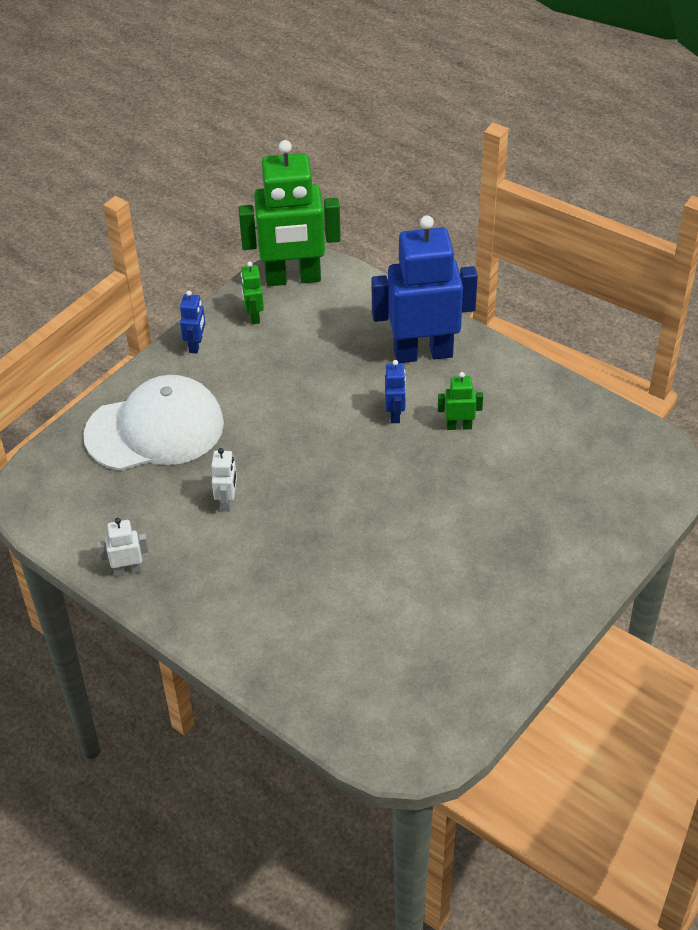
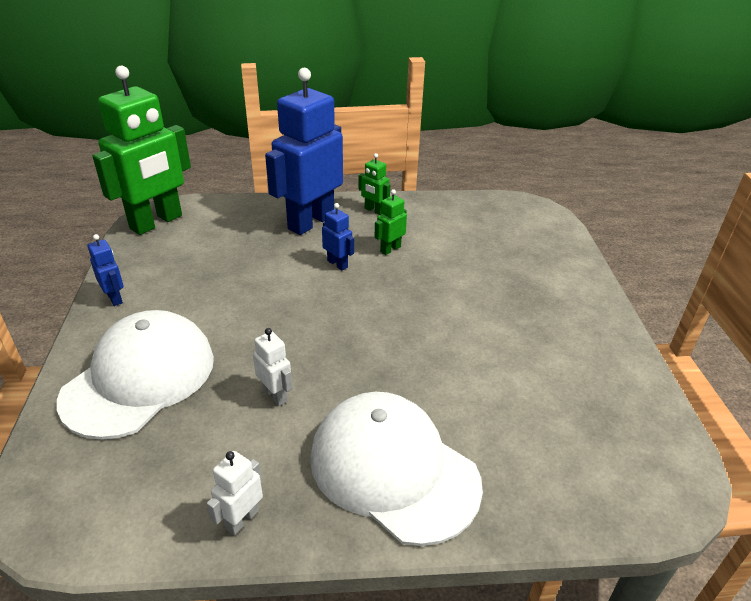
camera: 45 degrees left, 10 degrees down
(245, 605) = (393, 469): none -> white cap
(254, 316) = (149, 257): green robot -> green robot (374, 210)

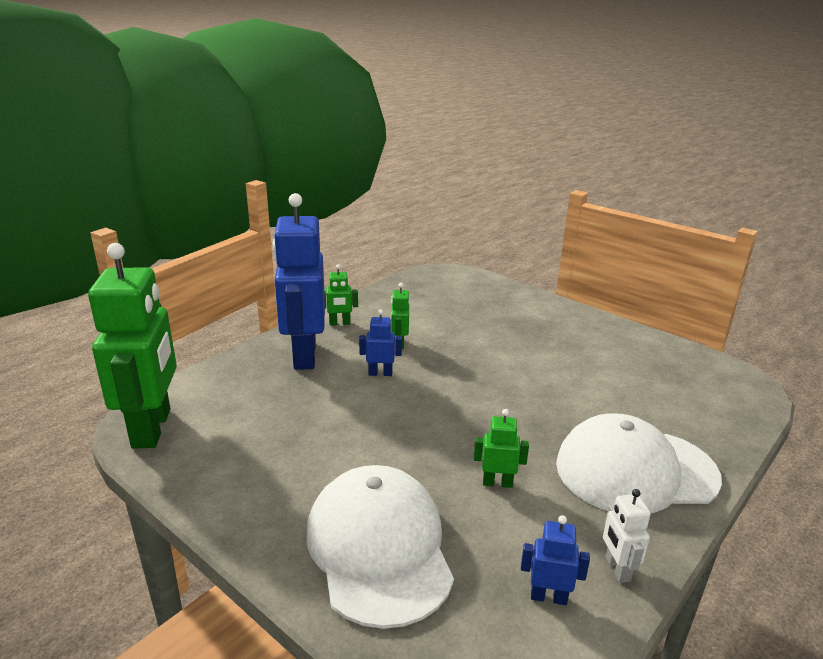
camera: 45 degrees left, 10 degrees down
(115, 298) = (233, 510): blue robot -> blue robot (548, 597)
(275, 395) = (497, 483): white robot -> green robot

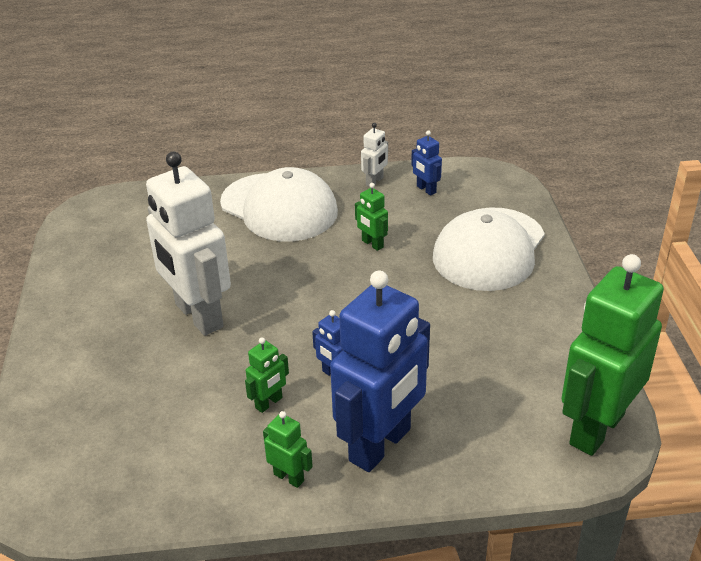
camera: 135 degrees left, 10 degrees up
(522, 361) = (198, 316): none -> white robot

